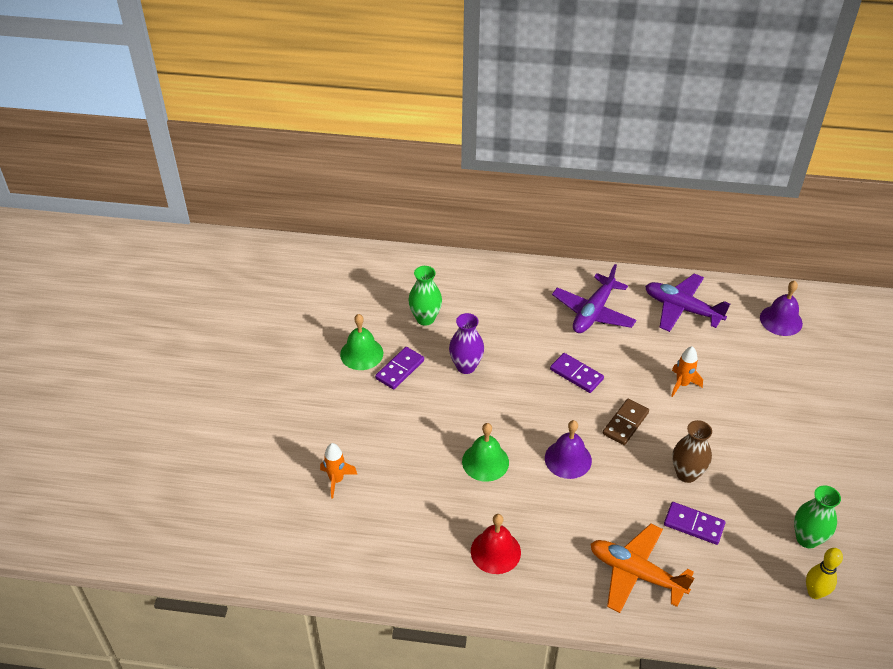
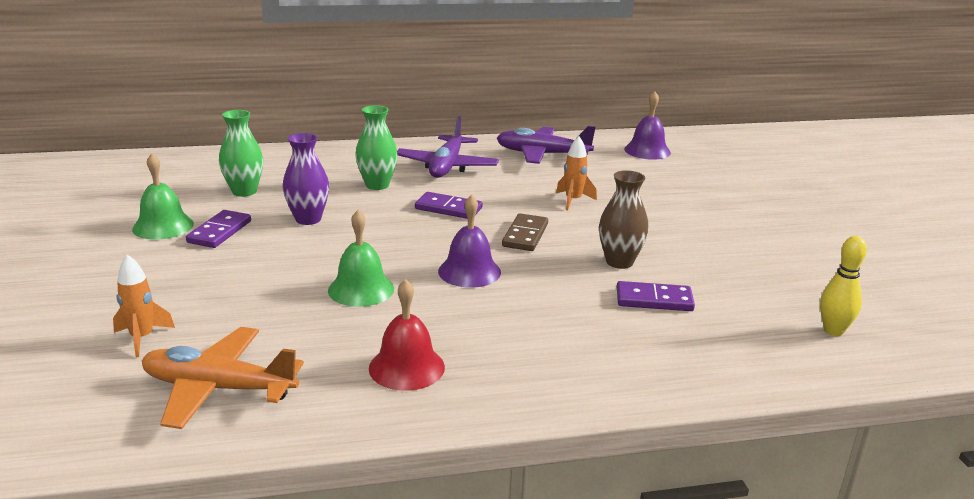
camera: 20 degrees left, 20 degrees down
(636, 573) = (609, 353): orange plane -> orange plane (218, 388)
(807, 539) = (789, 289): green vase -> green vase (377, 185)

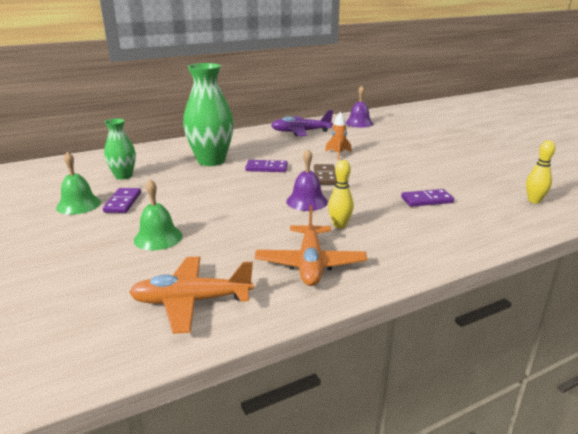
camera: 15 degrees left, 0 degrees up
(142, 338) = (111, 279): orange rocket -> none
(308, 219) = (179, 186): purple vase -> none
(361, 289) = (245, 222): green bell -> green bell (158, 237)
(377, 185) = (211, 161): green vase -> green vase, size x1.76
(406, 367) = (310, 264): red bell -> orange plane
(447, 166) = (248, 145): purple plane -> none
(490, 317) = (339, 225): none -> yellow bowling pin
(619, 262) = (391, 183): brown vase -> none

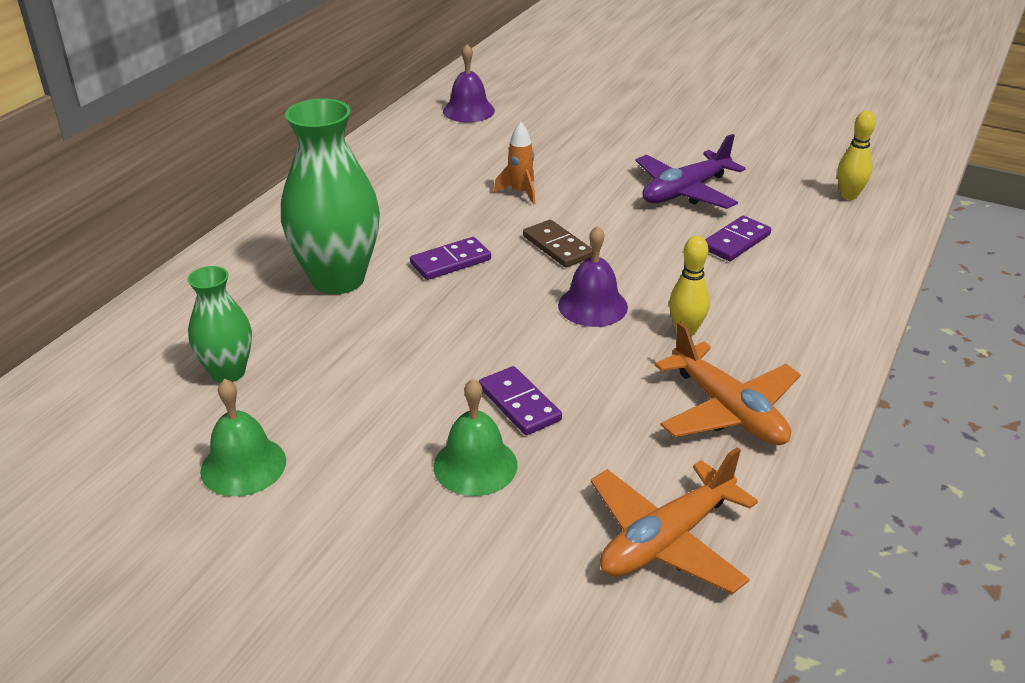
camera: 35 degrees left, 10 degrees up
(123, 202) = (316, 427): purple domino -> purple domino (519, 404)
(300, 132) = (400, 161): purple plane -> purple plane (685, 191)

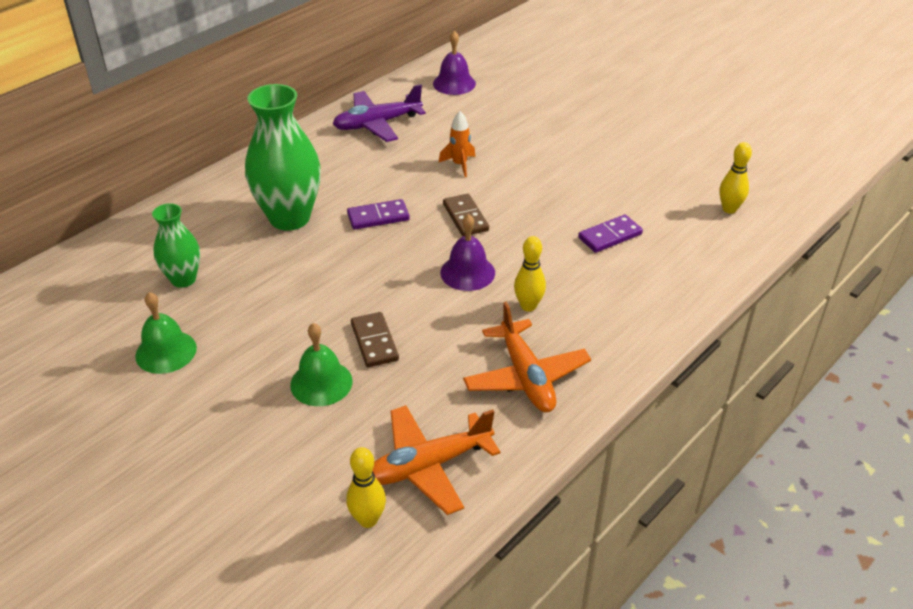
camera: 15 degrees right, 5 degrees up
(519, 404) = (374, 342): purple domino -> brown domino
(625, 625) = (368, 520): none -> yellow bowling pin
(685, 191) = (592, 184): purple plane -> purple plane (377, 124)

